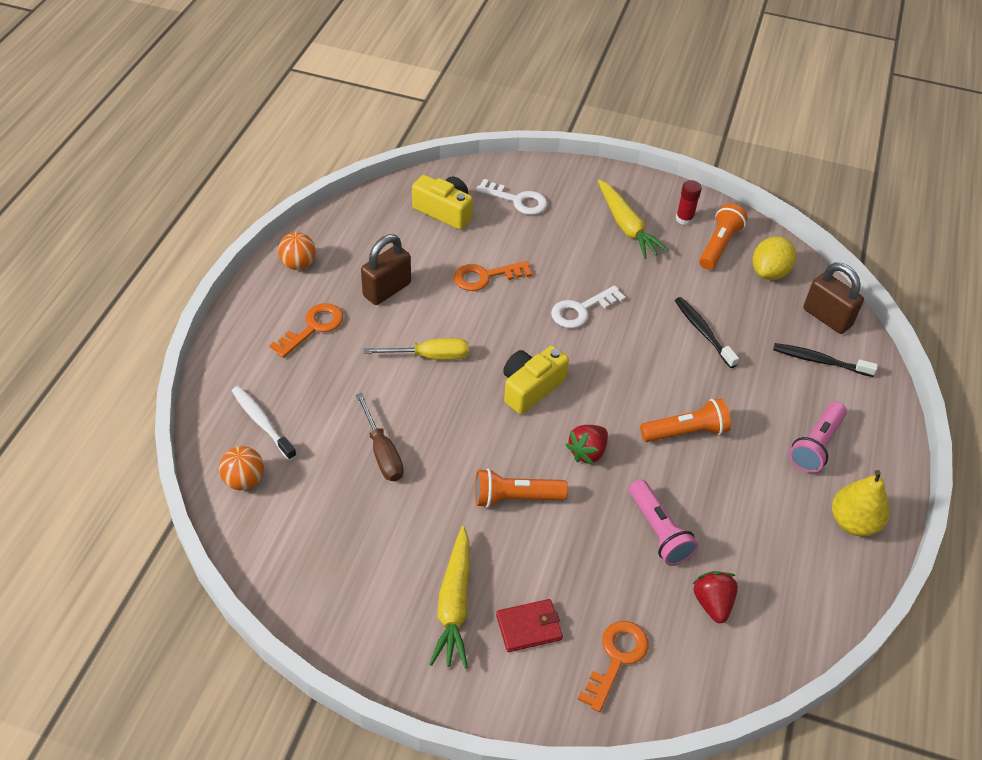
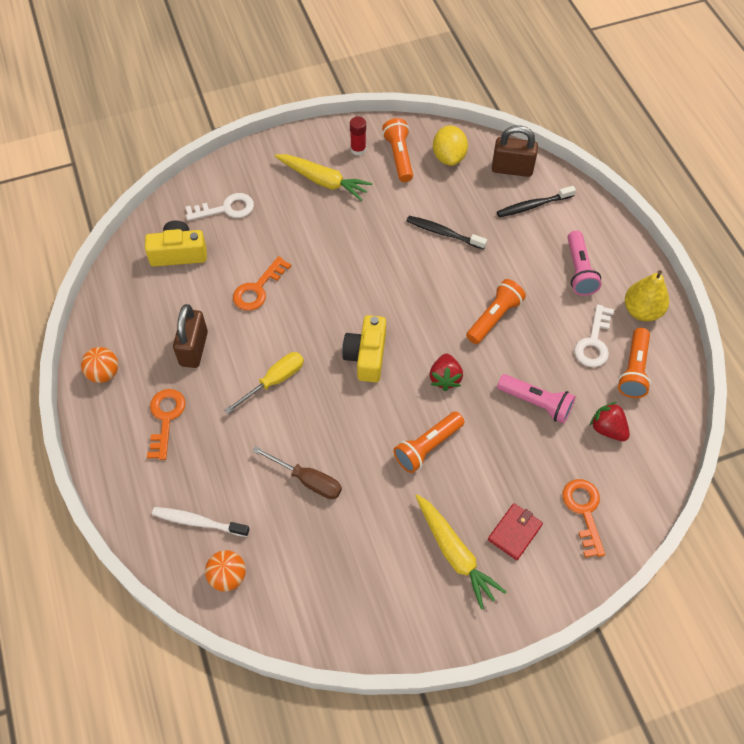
camera: 35 degrees left, 10 degrees up
(581, 310) = (349, 270): white key -> white key (594, 342)
(792, 569) = (633, 370): none -> orange flashlight

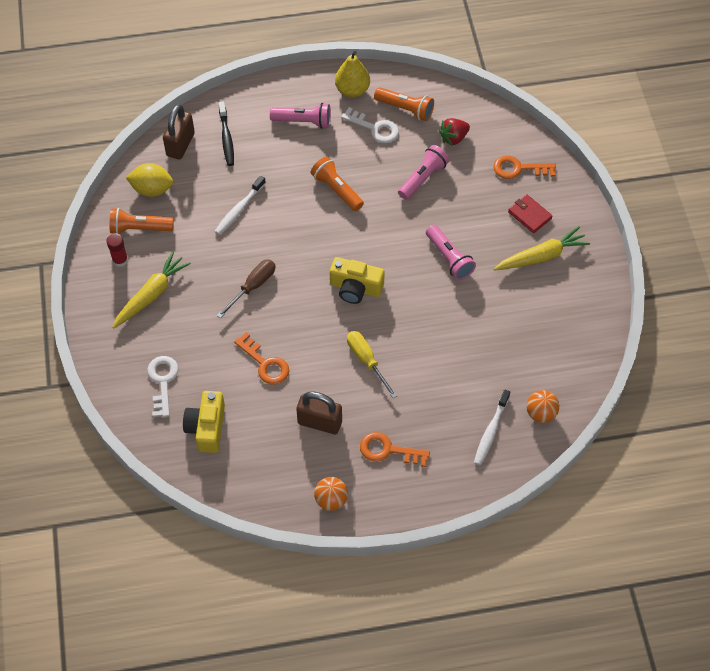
camera: 80 degrees left, 0 degrees up
(307, 480) = (465, 347): brown screwdriver -> brown screwdriver (253, 287)
(427, 447) = (449, 258): orange flashlight -> pink flashlight
(443, 233) = (239, 209): black toothbrush -> white toothbrush
(445, 378) = (388, 235): red strawberry -> none

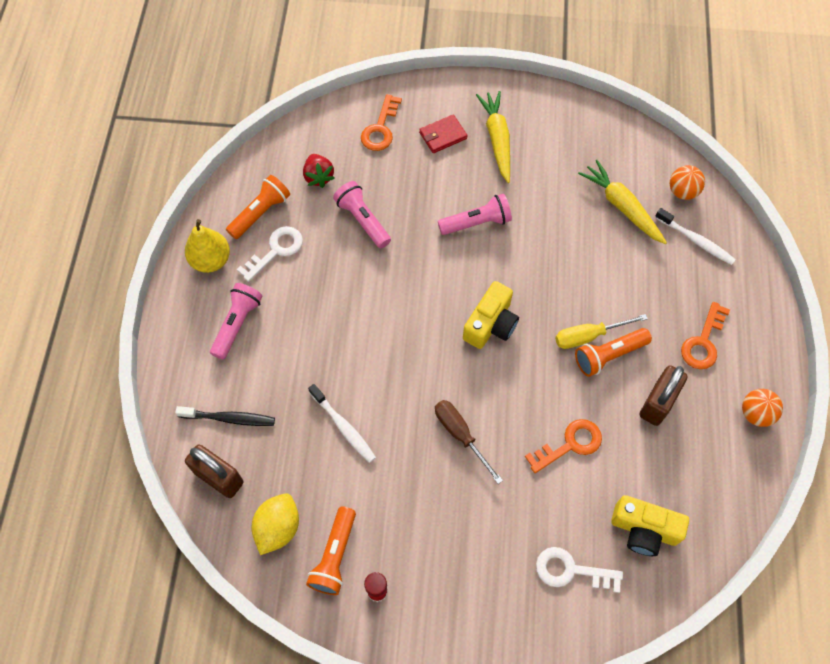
camera: 75 degrees left, 5 degrees up
(151, 294) = (441, 560): yellow carrot -> yellow carrot (621, 206)
(336, 190) = (350, 311): orange flashlight -> orange flashlight (609, 356)

